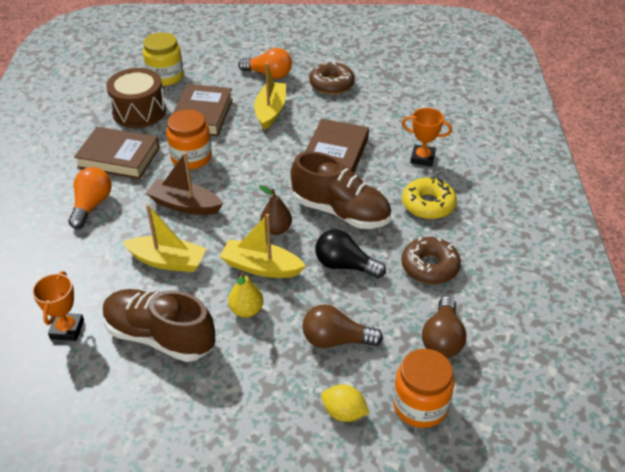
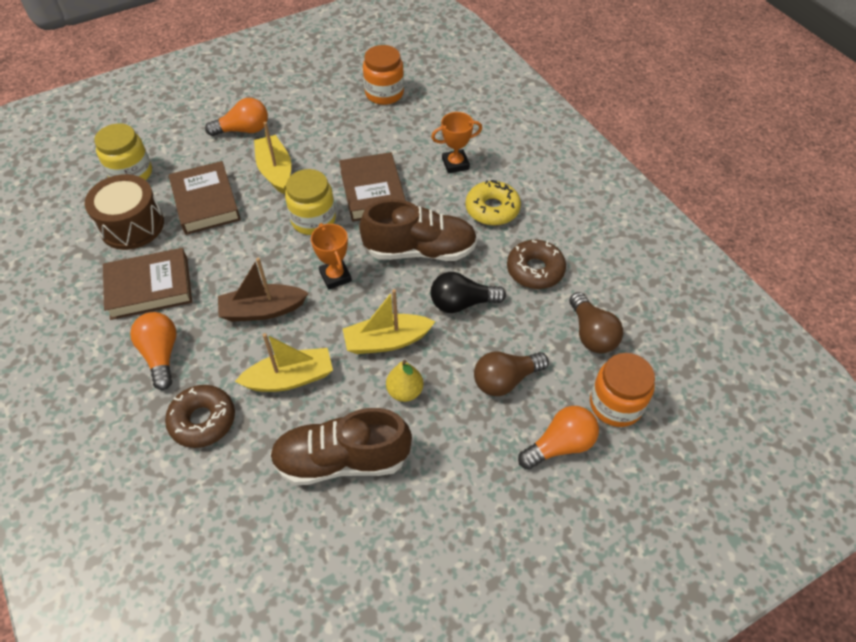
camera: 30 degrees left, 10 degrees up
(67, 329) = (240, 502): orange trophy -> orange trophy (335, 276)
(191, 157) = (230, 255): orange jar -> orange jar (384, 93)
(272, 157) = (313, 220): none -> yellow jar
(276, 229) = (373, 295): brown pear -> none
(331, 84) = (316, 118): brown donut -> brown donut (203, 420)
(344, 413) = (560, 445): yellow lemon -> orange light bulb

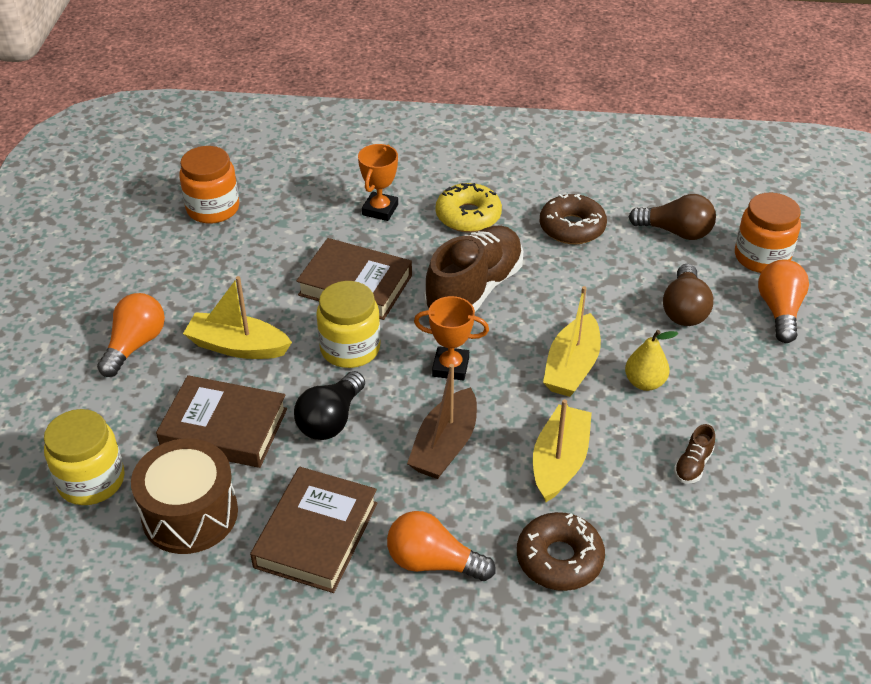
camera: 55 degrees left, 10 degrees down
(342, 460) = (693, 465): brown shoe -> brown shoe, size x0.40
(462, 303) = (569, 293): black light bulb -> black light bulb (331, 420)

